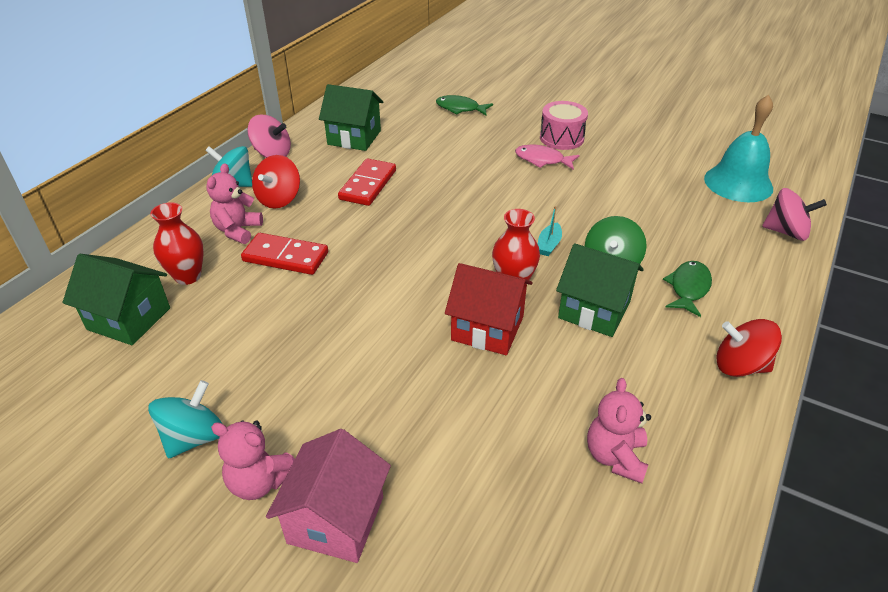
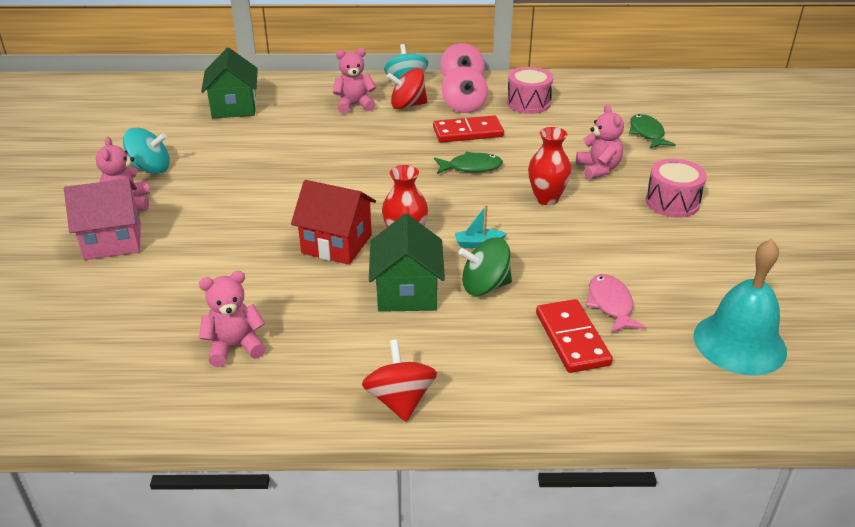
camera: 60 degrees right, 5 degrees down
(188, 276) = (290, 108): red vase -> red vase (546, 198)
(285, 257) = (342, 133): red domino -> red domino (572, 339)
(354, 137) = (528, 103): green house -> pink drum
(487, 328) = (336, 244): red house -> red house turned 60 degrees counterclockwise
(490, 148) = (598, 169): none -> pink teddy bear
(542, 160) = (615, 202): pink fish -> pink fish (610, 304)
(688, 288) = (492, 343): green fish -> green fish (471, 167)
(786, 232) = (675, 399): pink spinning top -> pink spinning top (464, 106)

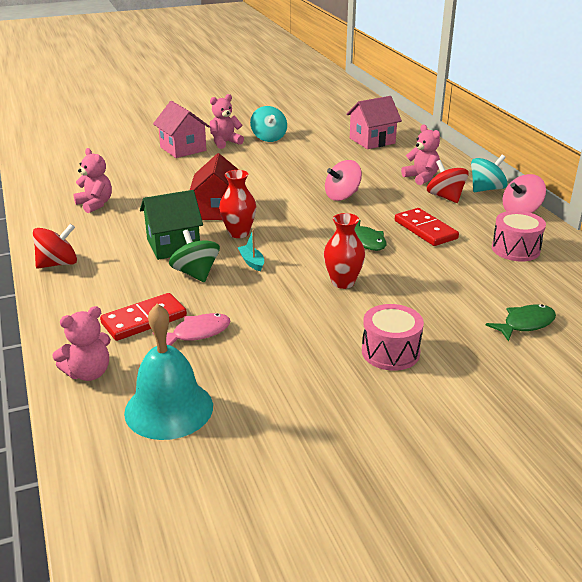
camera: 70 degrees right, 5 degrees down
(234, 107) = (372, 141): green house -> pink house
(464, 106) = (472, 220): pink spinning top -> pink spinning top (342, 196)
(598, 169) = (419, 302): pink teddy bear -> pink teddy bear (88, 373)

